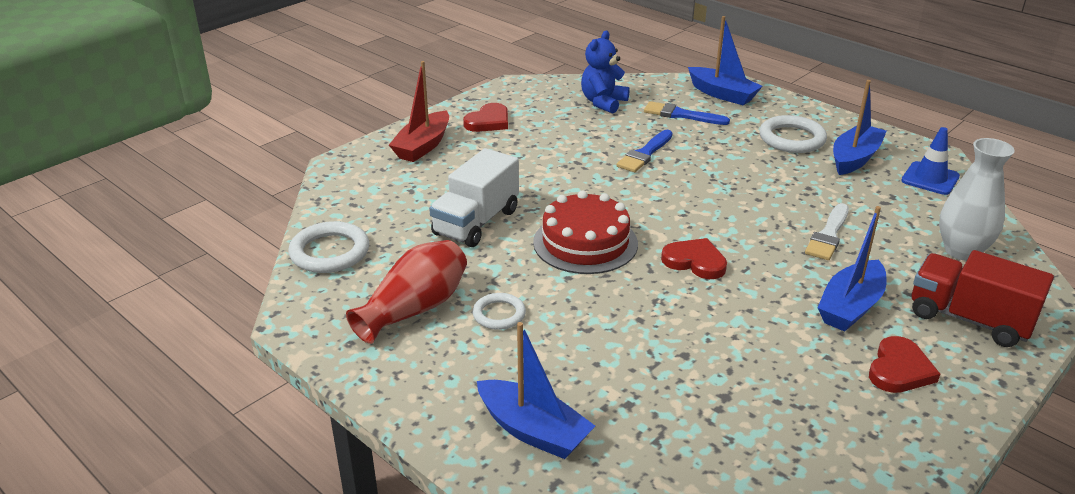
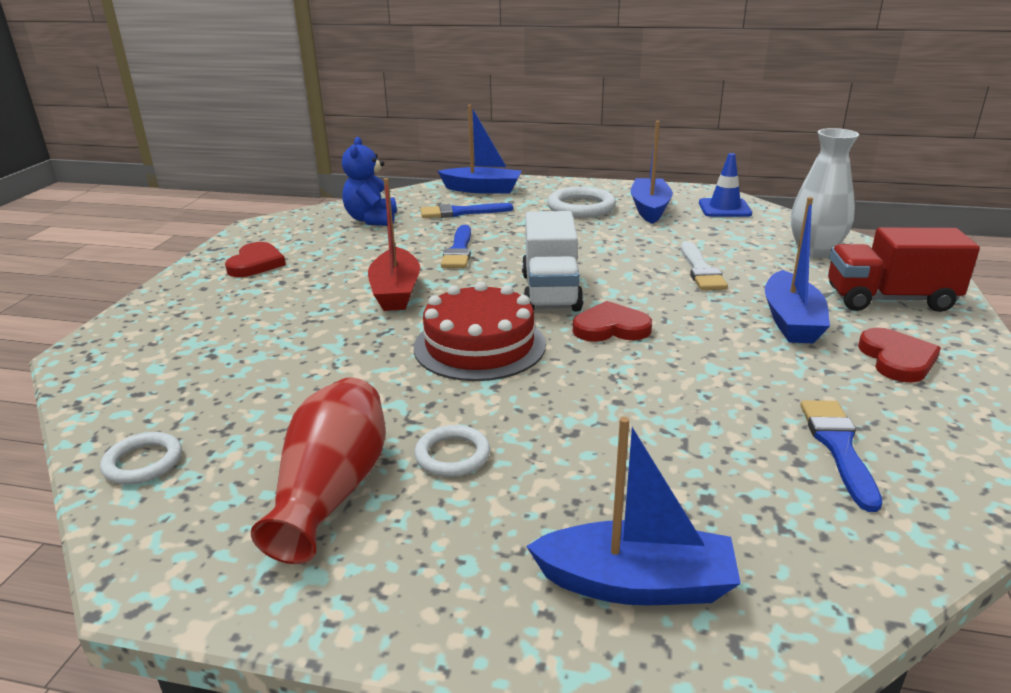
camera: 30 degrees left, 5 degrees down
(330, 252) = (143, 462): white ring -> white ring, size x0.61
(423, 146) = (190, 306): red boat -> red boat (396, 292)
(476, 222) = (330, 364): white truck -> white truck (551, 292)
(760, 411) = (838, 447): none -> blue brush

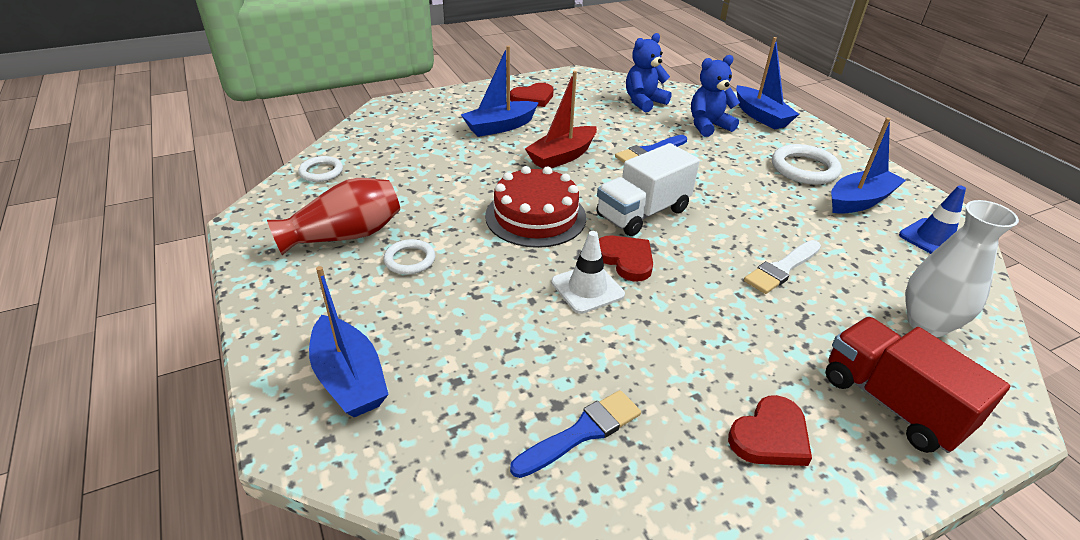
camera: 50 degrees right, 10 degrees up
(461, 212) = (708, 126): blue brush -> blue teddy bear
(633, 364) = (587, 288): none -> white traffic cone
(791, 321) = (758, 349): blue boat -> blue boat (500, 127)

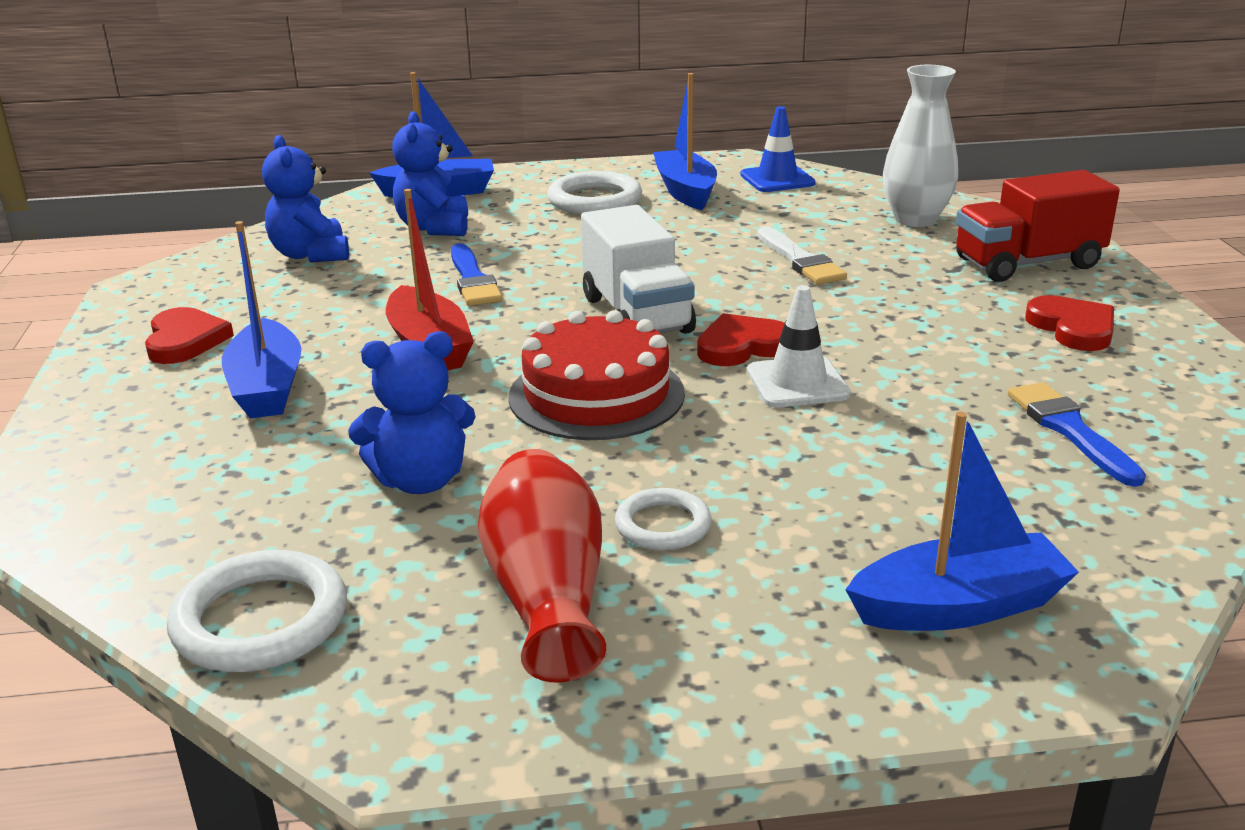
camera: 70 degrees left, 10 degrees down
(321, 172) = (260, 620): white ring -> white ring, size x1.63
(432, 183) = (421, 480): none -> blue teddy bear

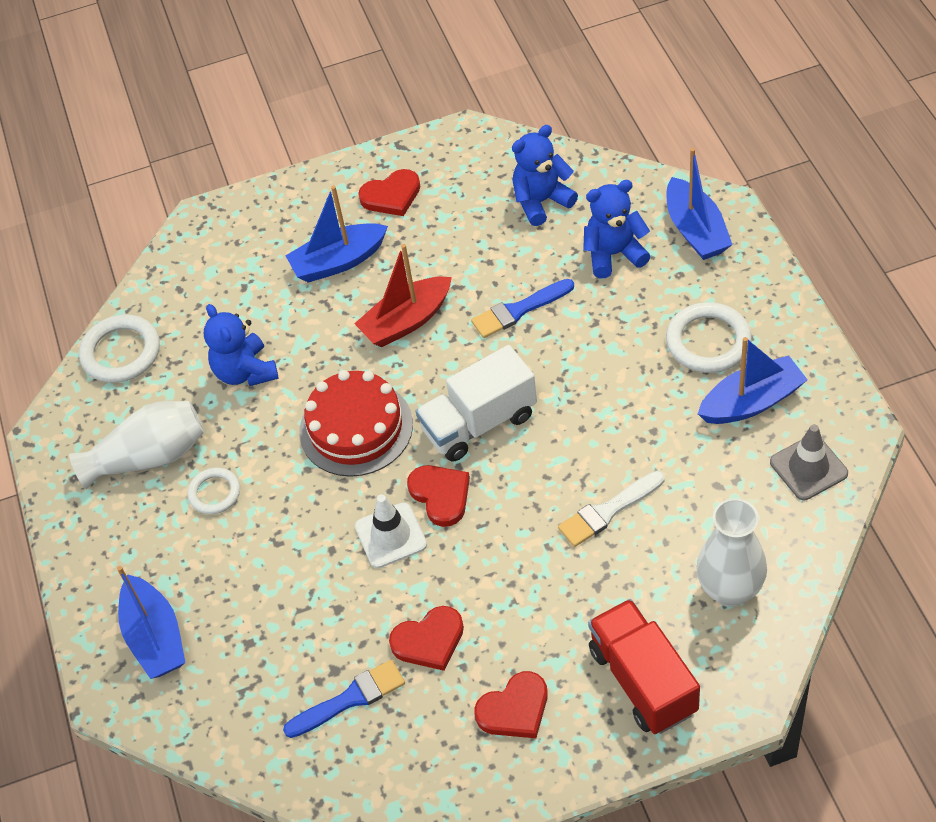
camera: 85 degrees right, 25 degrees up
(547, 595) = (149, 457): red vase -> white vase
(777, 179) = (808, 468): blue traffic cone -> grey traffic cone
(973, 370) = (429, 640): none -> red heart

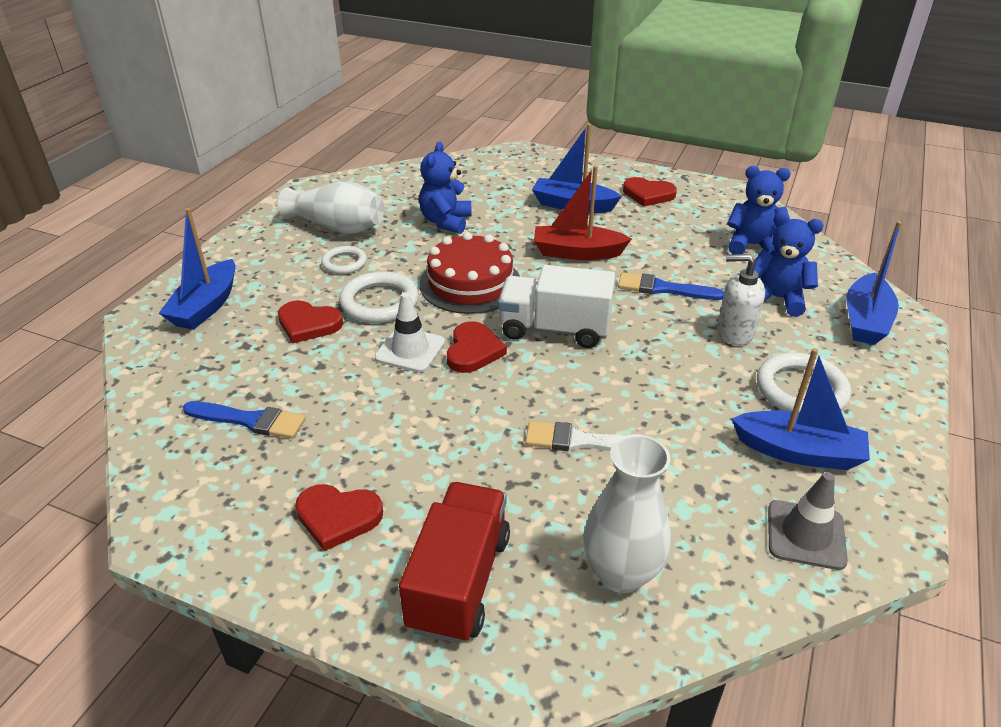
camera: 35 degrees right, 15 degrees down
(121, 352) = (394, 179): white ring -> white ring (379, 302)
(429, 640) = (346, 426): red heart -> red heart (308, 324)
(615, 318) = (734, 332): none -> white soap dispenser

